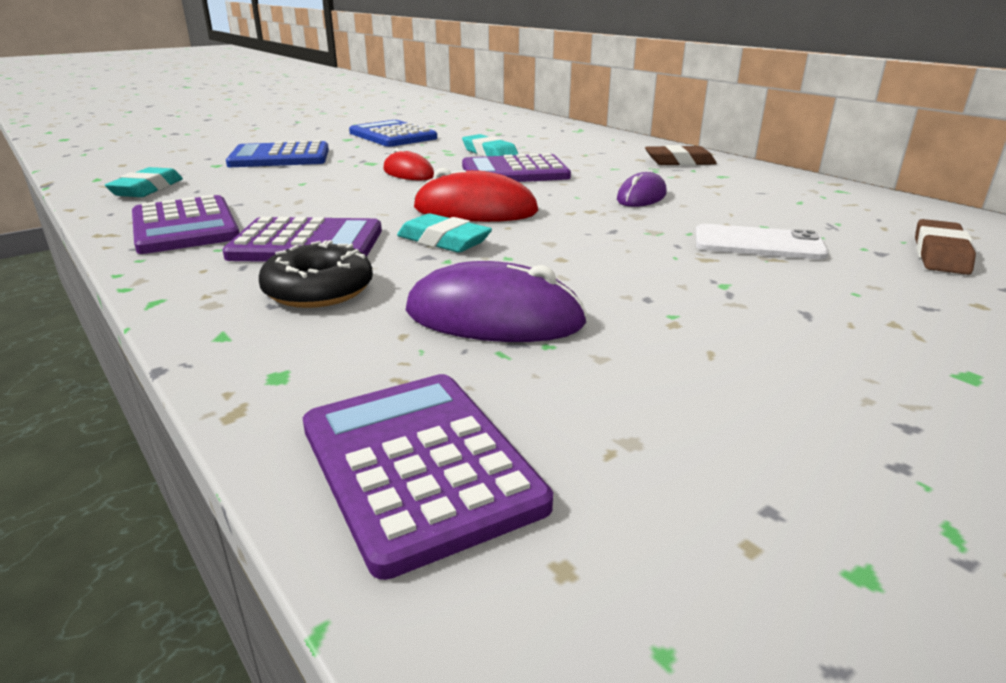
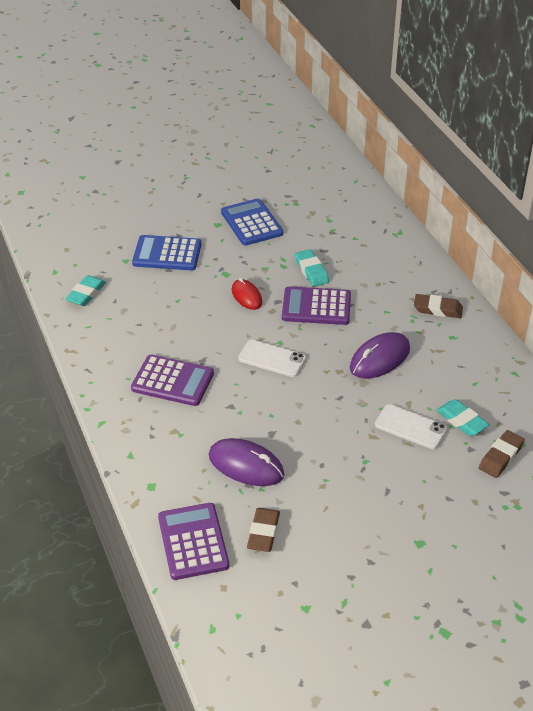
camera: 15 degrees right, 15 degrees up
(185, 227) = (110, 349): purple calculator -> none
(318, 290) = (173, 428): black donut -> none
(443, 241) = (243, 392): turquoise eraser -> turquoise eraser (461, 421)
(475, 210) = (272, 358): red mouse -> white phone
(602, 415) = (263, 532): none -> brown eraser
(641, 197) = (380, 359): purple mouse -> purple mouse, size x1.56

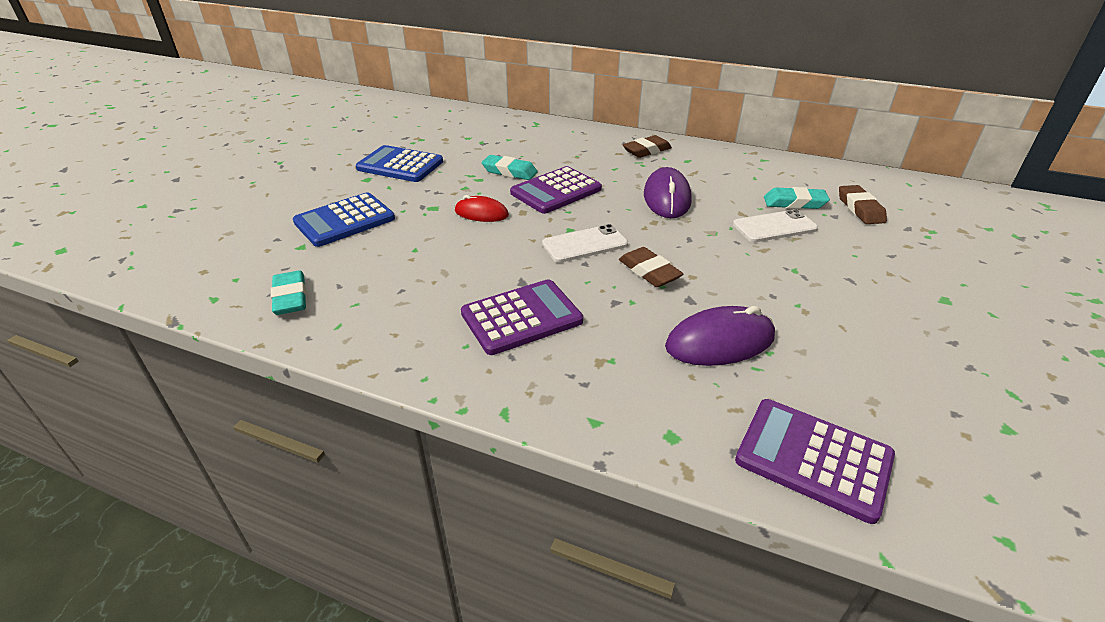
camera: 45 degrees left, 5 degrees down
(263, 532) = (846, 390): brown eraser -> brown eraser (649, 272)

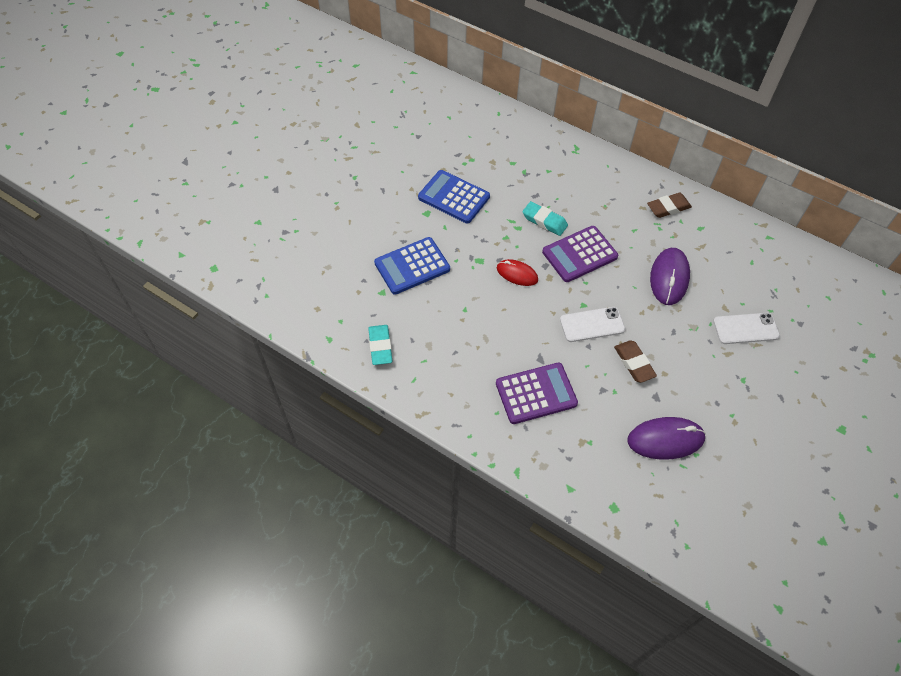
camera: 10 degrees right, 20 degrees up
(794, 203) = (773, 302): turquoise eraser -> none
(813, 458) = (693, 538): purple calculator -> none
(860, 209) = (825, 318): brown eraser -> none

